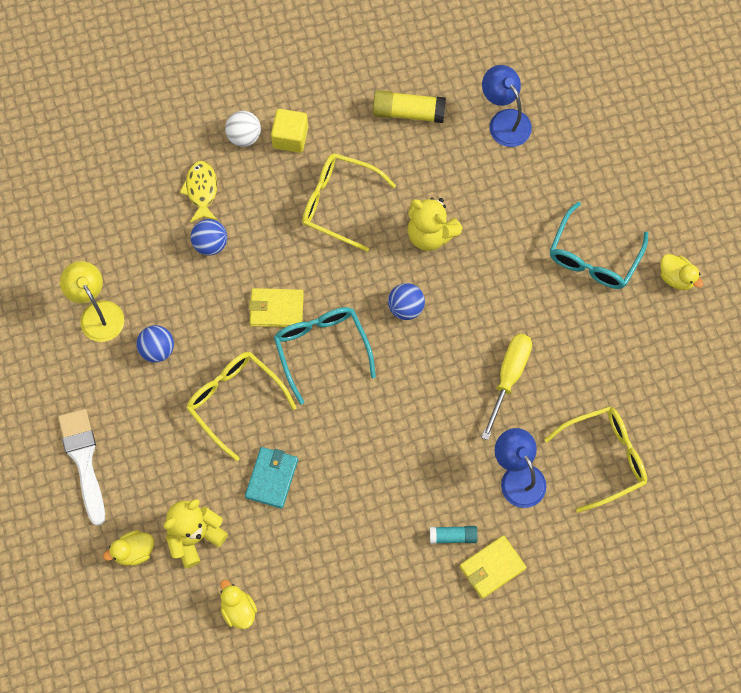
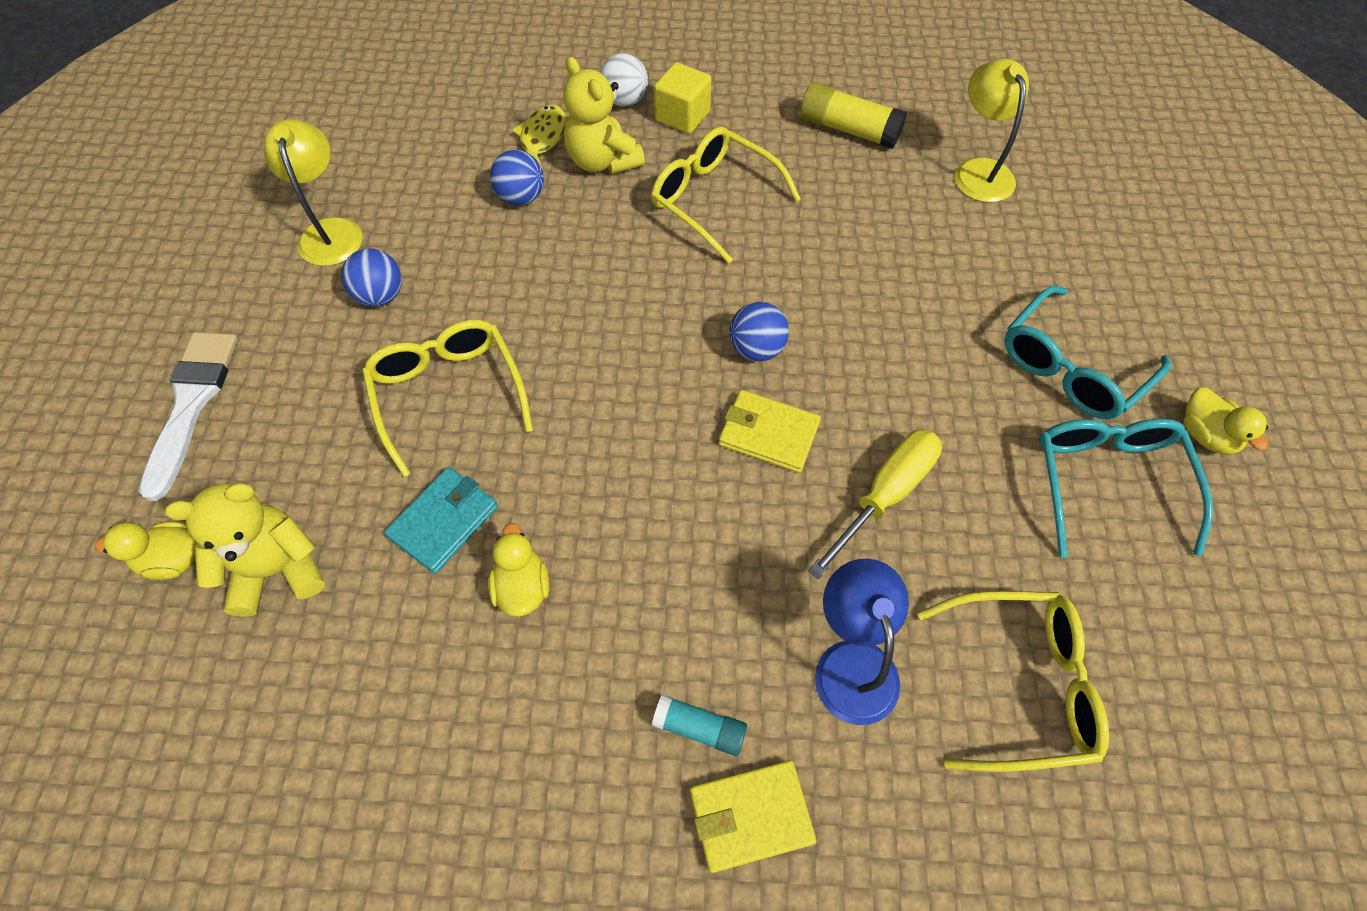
camera: 20 degrees right, 10 degrees down
(238, 610) = (274, 720): yellow duck -> yellow duck (522, 587)
(276, 309) = (569, 296): yellow wallet -> yellow wallet (768, 433)
(321, 349) = (609, 365): turquoise glasses -> turquoise glasses (1107, 482)
(430, 234) = (828, 269): yellow teddy bear -> yellow teddy bear (603, 161)
(504, 121) = (979, 171): blue lamp -> yellow lamp

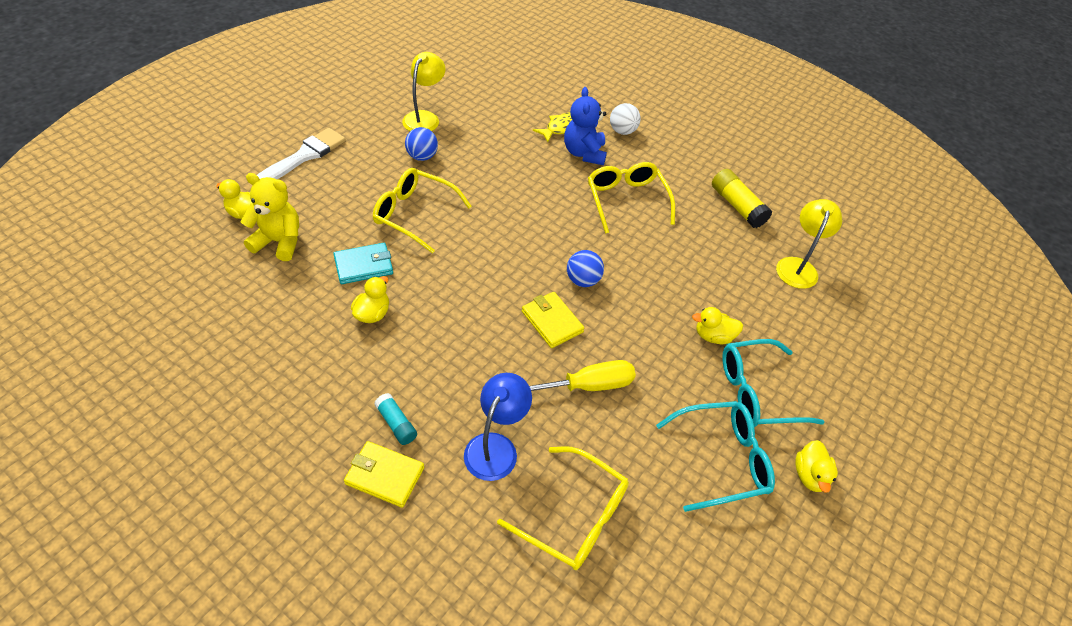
camera: 30 degrees right, 10 degrees down
(448, 394) = (414, 214): yellow glasses -> yellow glasses turned 75 degrees counterclockwise
(521, 197) = (527, 148): blue ball -> none
(603, 161) = (584, 153): yellow teddy bear -> blue teddy bear
(682, 116) = (647, 153): yellow cube -> none
(967, 325) = (713, 336): none -> yellow duck
(1107, 482) = (722, 459): turquoise glasses -> turquoise glasses turned 45 degrees clockwise

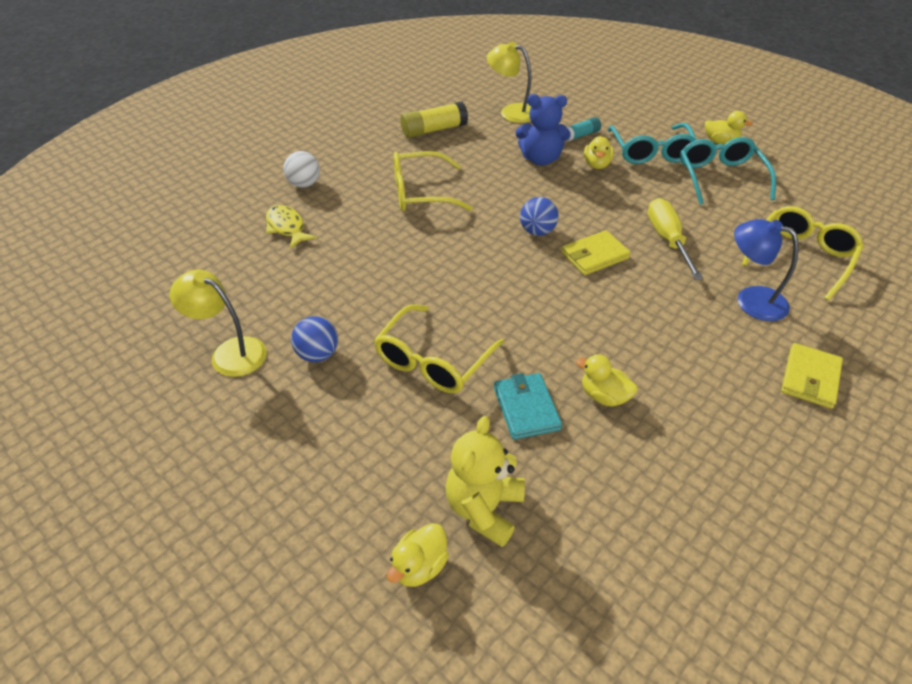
camera: 80 degrees left, 5 degrees down
(304, 156) = (290, 496): white brush -> none
(396, 424) = (748, 371): turquoise glue stick -> turquoise glue stick (581, 135)
(584, 153) = (338, 214): blue teddy bear -> blue teddy bear (540, 159)

